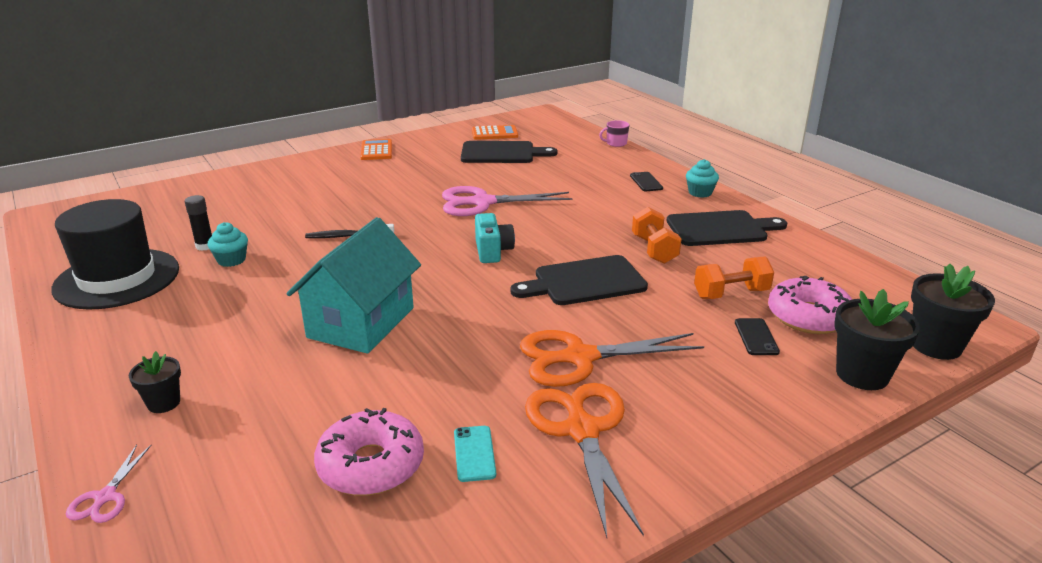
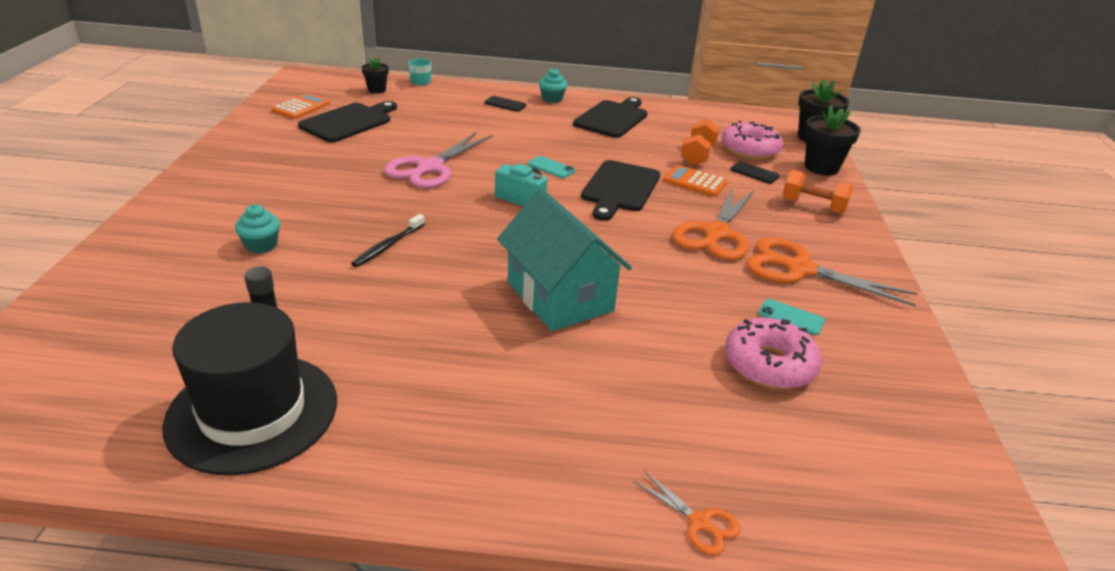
camera: 55 degrees left, 5 degrees up
(105, 497) = (699, 522): pink scissors -> orange scissors
(164, 403) = (574, 446): black flower pot -> black flower pot (377, 90)
(231, 260) = (332, 323): turquoise cupcake -> turquoise cupcake (261, 245)
(376, 150) = (219, 164): orange calculator -> orange calculator (695, 182)
(567, 241) = (551, 167): none -> turquoise phone
(616, 143) = (420, 82): pink mug -> turquoise mug
(654, 250) = (609, 148): orange dumbbell -> orange dumbbell (813, 206)

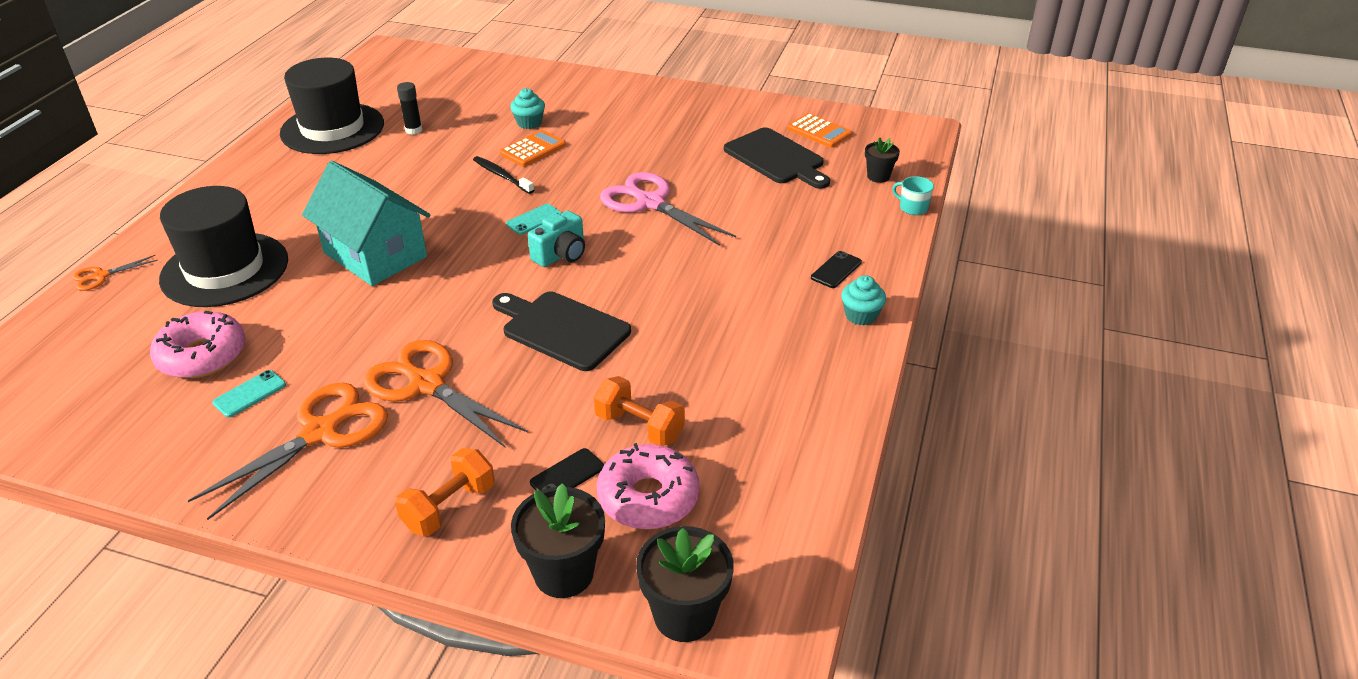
camera: 105 degrees right, 5 degrees up
(551, 167) = (631, 284): turquoise phone -> turquoise phone (534, 219)
(560, 296) = (375, 255): turquoise house -> turquoise house turned 60 degrees clockwise
(612, 118) = (784, 365): black cutting board -> none
(631, 401) = (225, 269): none -> black hat
(695, 182) = (558, 401): orange calculator -> orange calculator (533, 149)

